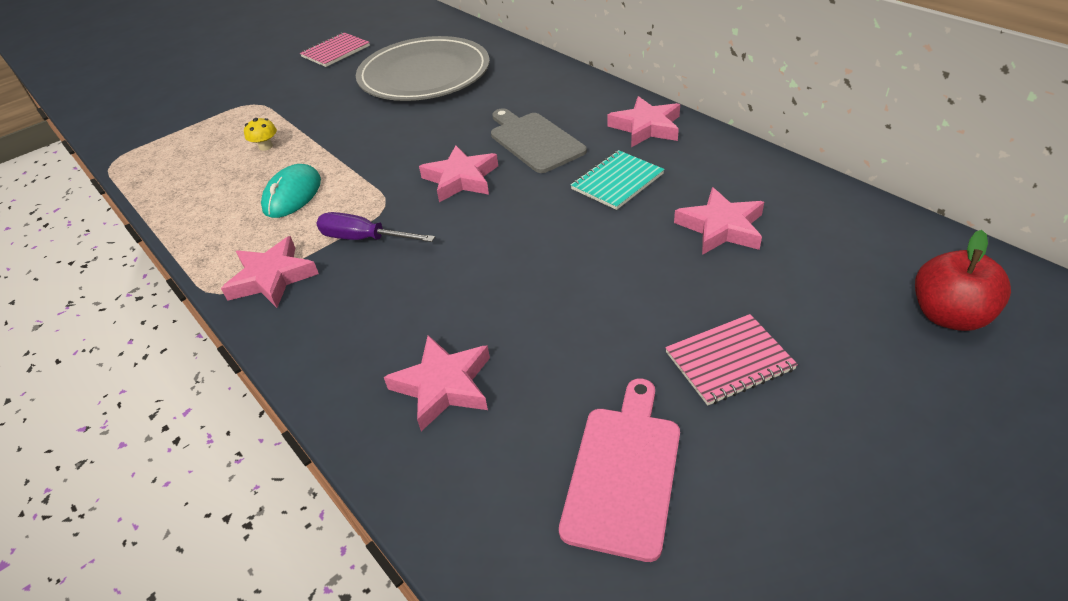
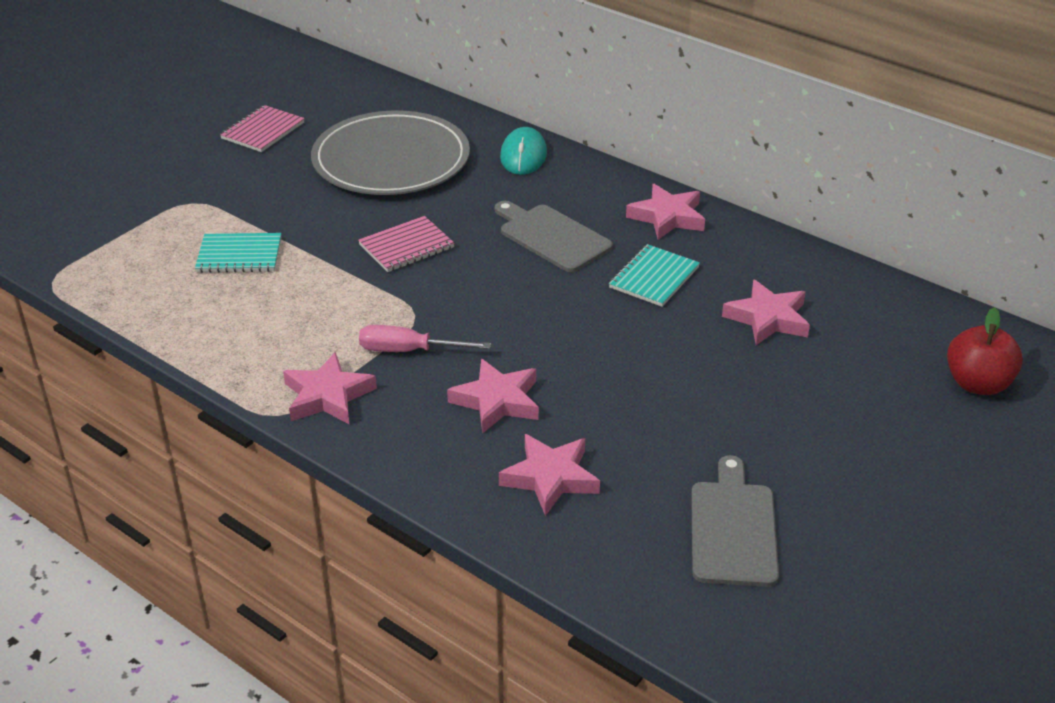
camera: 15 degrees left, 5 degrees down
(266, 146) = (239, 255): yellow mushroom -> turquoise notebook
(292, 195) = (303, 309): turquoise mouse -> turquoise mouse (523, 155)
(364, 239) = (408, 351): purple screwdriver -> pink screwdriver
(461, 179) = (487, 282): pink star -> pink star (497, 401)
(624, 472) = (733, 528): pink cutting board -> grey cutting board
(729, 361) = (800, 435): pink notebook -> pink notebook (406, 246)

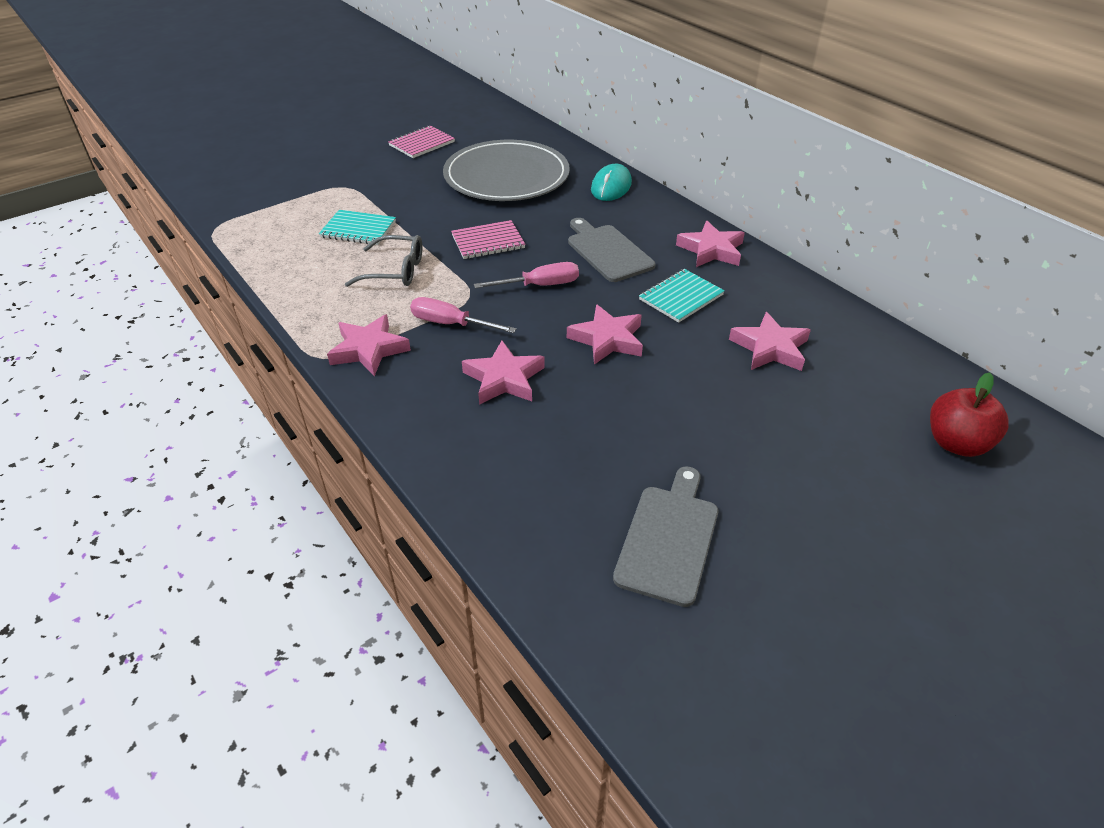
camera: 15 degrees right, 5 degrees up
(313, 299) = (396, 271): none -> grey glasses
(491, 289) = (540, 285): none -> pink screwdriver
(550, 478) = (520, 456): pink star -> pink star (607, 339)

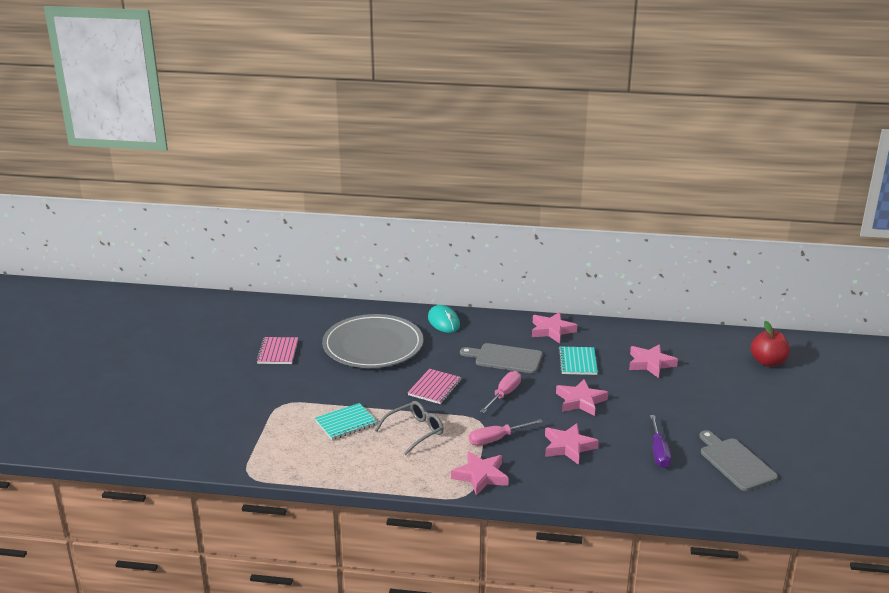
camera: 45 degrees left, 15 degrees down
(593, 454) = (659, 452): none -> purple screwdriver

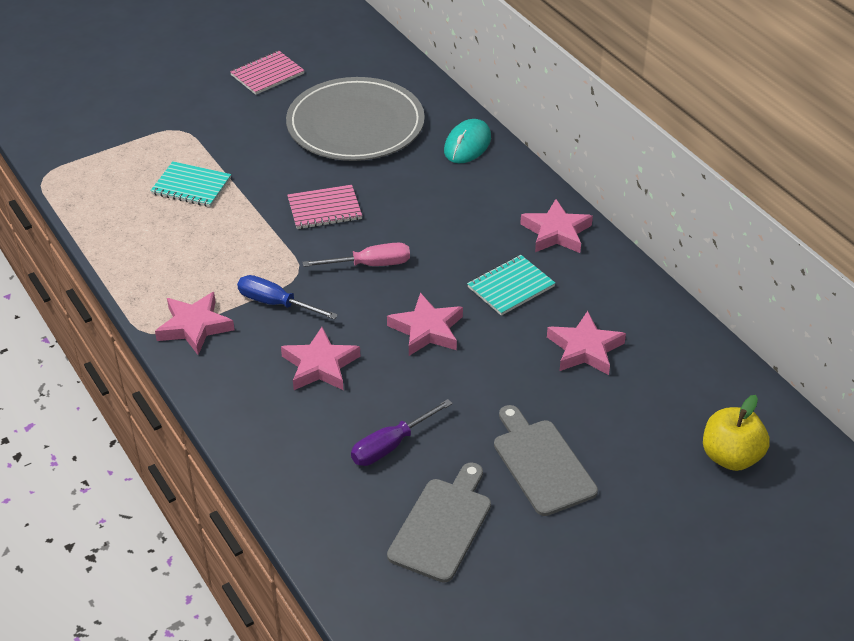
camera: 50 degrees right, 15 degrees up
(415, 431) = (227, 239): grey glasses -> none
(496, 439) = (276, 303): pink screwdriver -> blue screwdriver
(505, 358) = (447, 228): grey cutting board -> grey cutting board (541, 463)
(768, 362) = (731, 457): red apple -> yellow apple

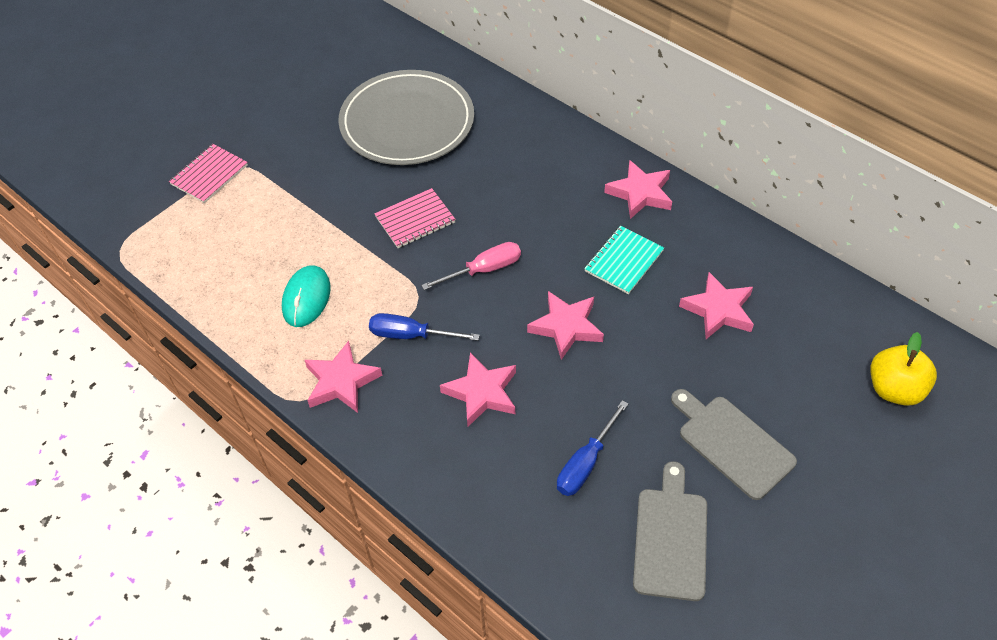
camera: 15 degrees left, 10 degrees up
(191, 186) = (275, 225): turquoise notebook -> none
(267, 74) = (300, 86): pink notebook -> pink notebook (209, 175)
(391, 445) = (585, 463): purple screwdriver -> blue screwdriver
(467, 144) = (520, 120): turquoise mouse -> turquoise mouse (306, 298)

